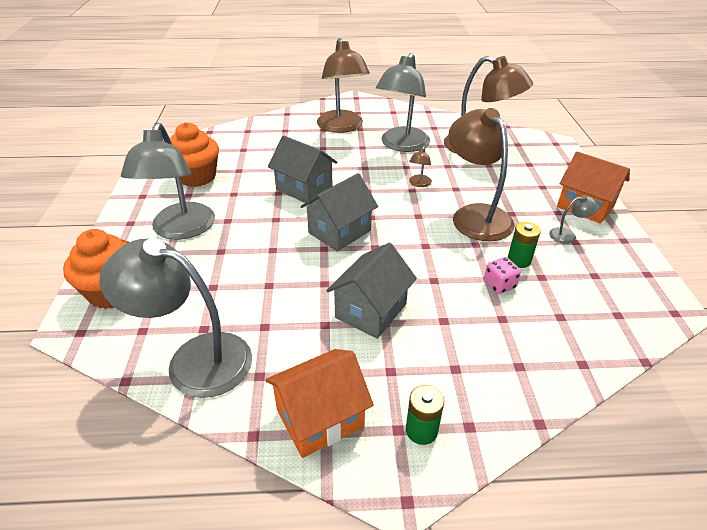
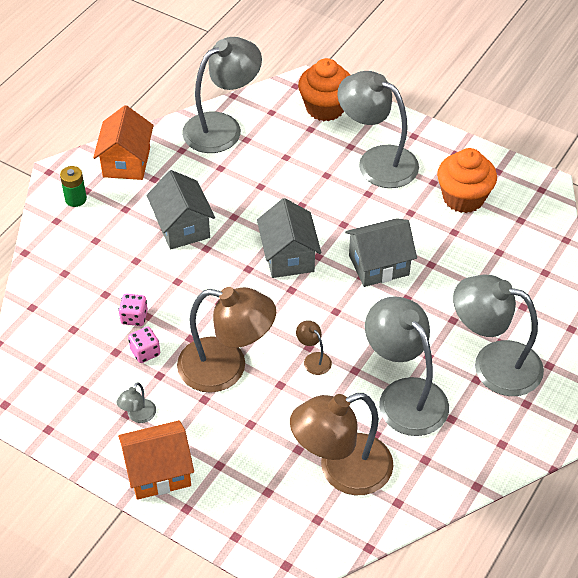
camera: 125 degrees right, 10 degrees up
(342, 127) = (493, 364): brown lamp -> grey lamp
(519, 260) = (145, 352): green battery -> pink dice

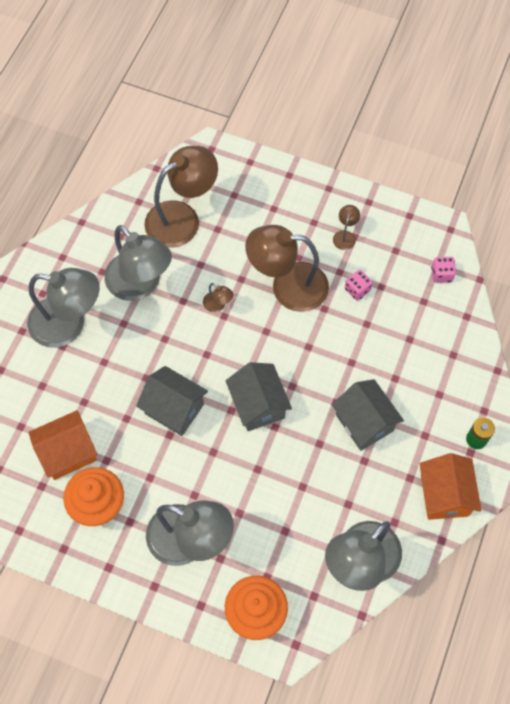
camera: 170 degrees right, 15 degrees up
(134, 317) = (377, 320): pink dice -> pink dice (441, 274)
(138, 416) = (345, 236): grey lamp -> brown lamp
(158, 472) = (316, 196): orange house -> orange house (68, 452)
(379, 265) = (174, 409): grey house -> grey house turned 60 degrees clockwise

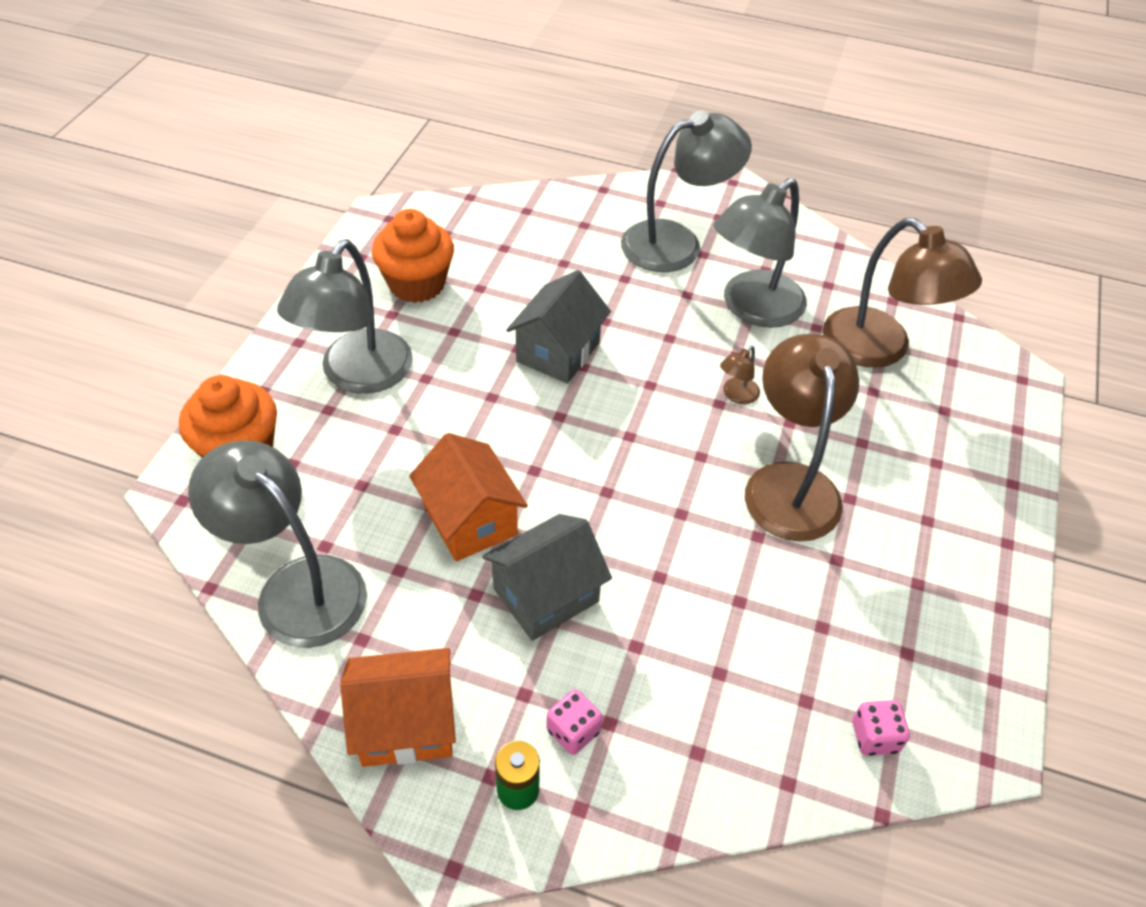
camera: 85 degrees right, 15 degrees down
(68, 324) = (676, 242): grey lamp -> grey lamp turned 120 degrees counterclockwise
(68, 452) = (490, 252): orange house -> orange house (470, 520)
(258, 405) = (570, 448): grey house -> none
(345, 236) = (914, 568): brown lamp -> none
(357, 290) = (806, 587): pink dice -> pink dice (573, 731)

